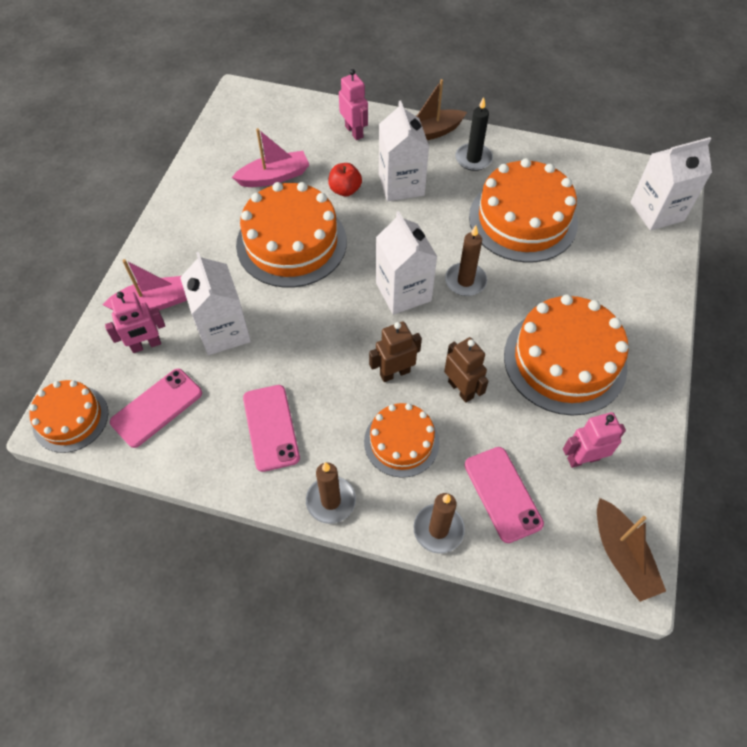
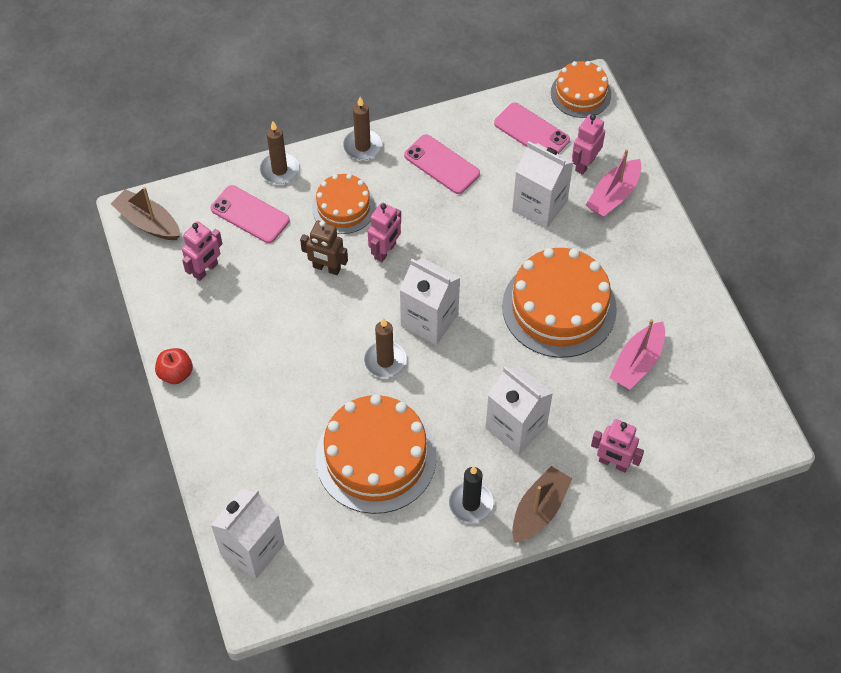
camera: 145 degrees right, 0 degrees up
(157, 407) = (531, 132): pink phone -> pink phone turned 60 degrees counterclockwise
(345, 190) = (561, 389): red apple -> red apple (176, 373)
(394, 373) = (385, 251): brown robot -> pink robot
(564, 360) = (259, 338): orange cake -> none

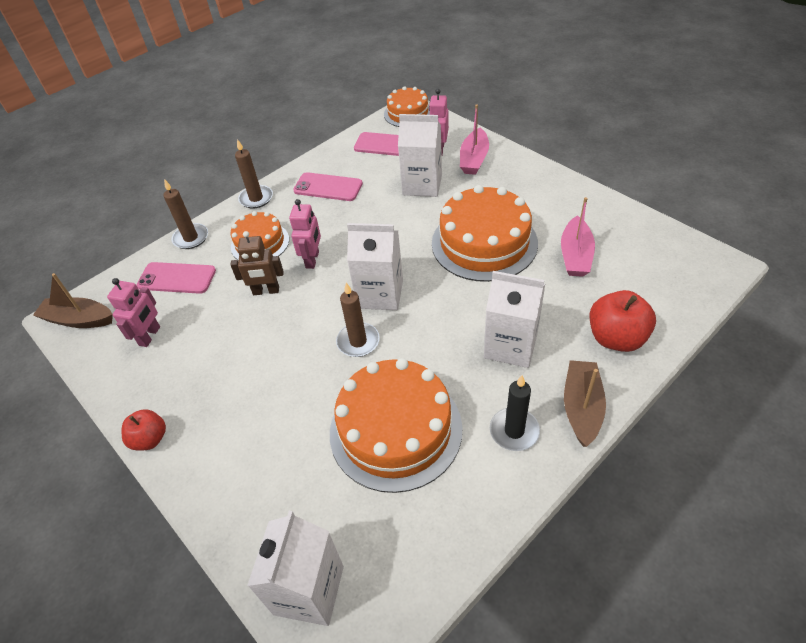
camera: 20 degrees left, 10 degrees down
(613, 463) = (616, 338): pink robot -> red apple

